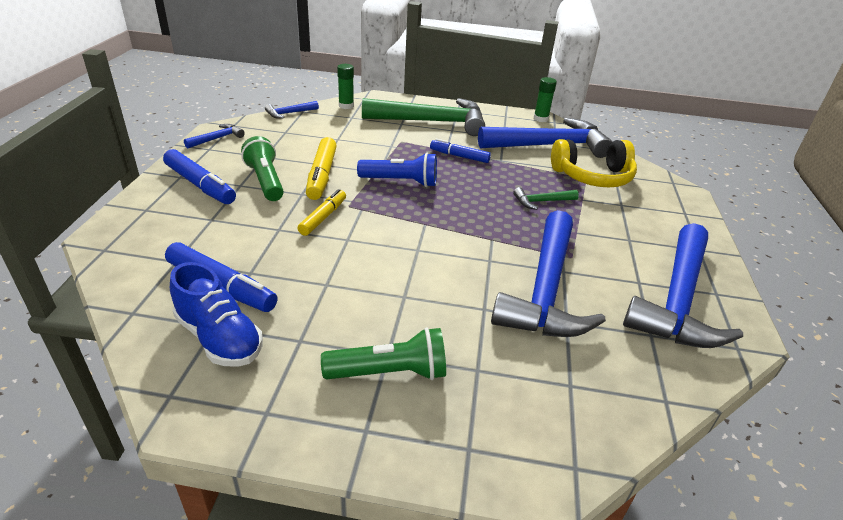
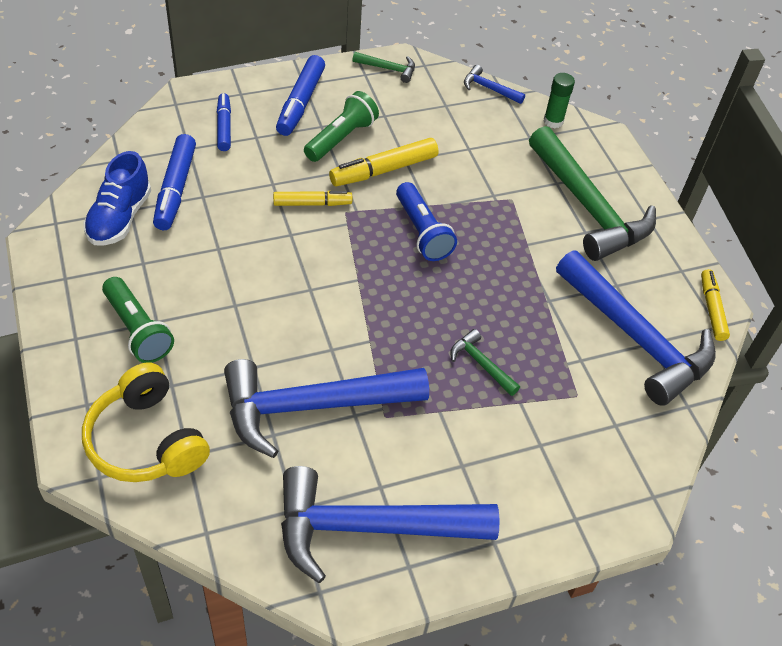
camera: 60 degrees right, 15 degrees up
(217, 138) = (388, 69): blue hammer -> green hammer
(459, 156) = (523, 260): blue marker -> blue marker (224, 127)
(540, 119) = (712, 309): green glue stick -> yellow marker
(592, 177) = (588, 402): yellow headphones -> yellow headphones (146, 440)

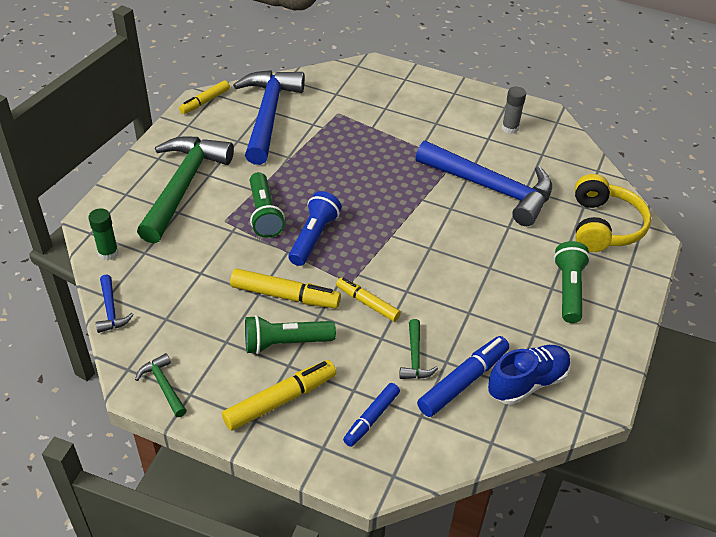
camera: 135 degrees left, 5 degrees down
(301, 102) = (280, 400): blue marker -> yellow marker
(370, 527) = (510, 128): blue hammer -> grey glue stick
(481, 364) = (371, 153): green hammer -> green hammer (415, 358)
(489, 226) = (264, 214): none -> green flashlight

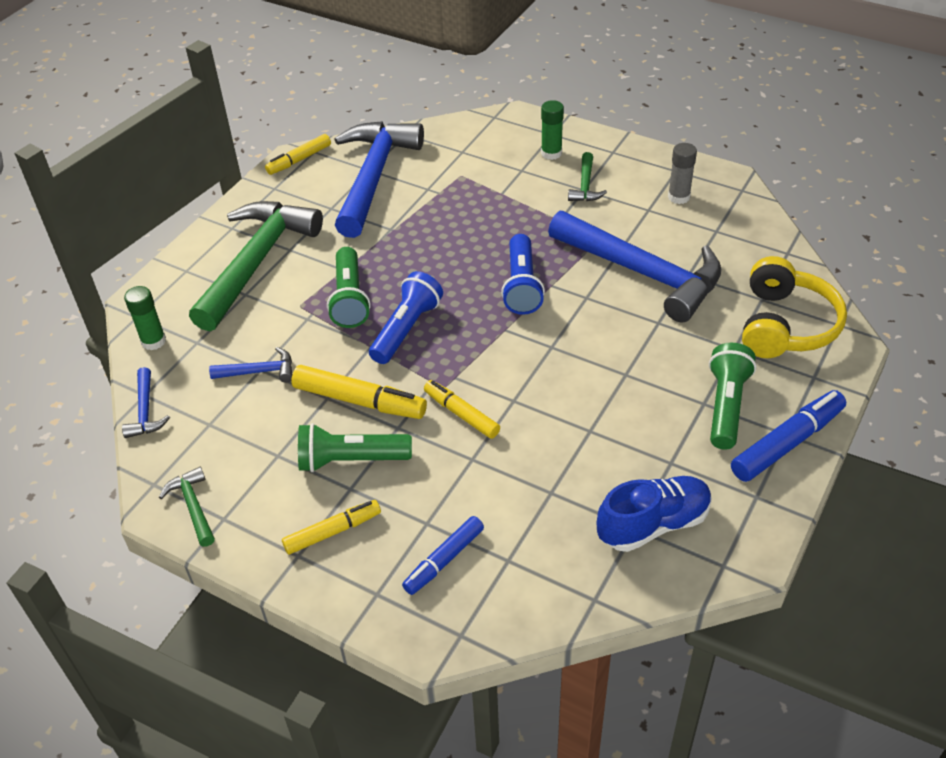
camera: 10 degrees right, 0 degrees up
(200, 275) = (259, 371): none -> blue hammer
(280, 400) = (332, 532): yellow marker -> yellow marker, size x0.66
(399, 200) = (522, 286): none -> blue flashlight
(406, 94) = (551, 153): none -> green glue stick
(415, 358) = (511, 485): green hammer -> green hammer (585, 185)
(463, 381) = (569, 519): blue marker -> blue marker (787, 443)

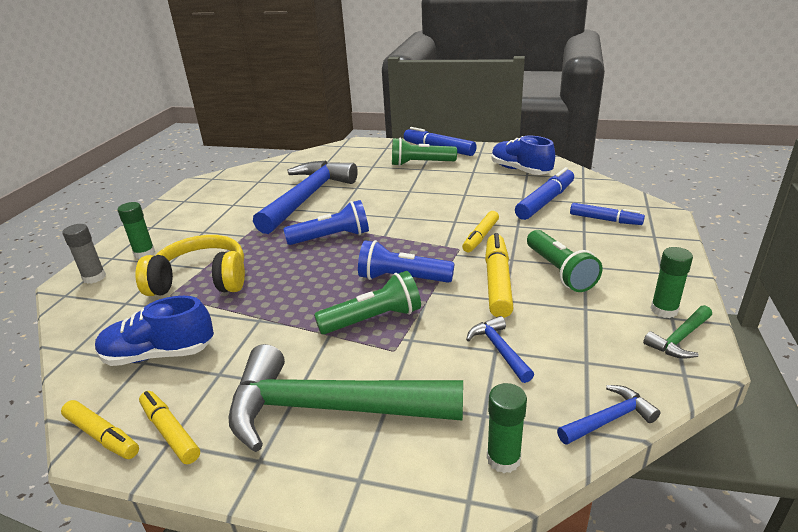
camera: 105 degrees left, 15 degrees down
(237, 518) = (664, 310): none -> green glue stick
(332, 532) = (628, 263): yellow marker -> yellow marker (170, 432)
(374, 176) = (159, 354): blue hammer -> blue shoe
(528, 514) = (545, 201): none -> blue marker
(585, 185) = (198, 231): green hammer -> none
(678, 197) = (218, 196): grey glue stick -> grey glue stick (94, 277)
(785, 325) = (347, 156): yellow headphones -> yellow headphones (201, 280)

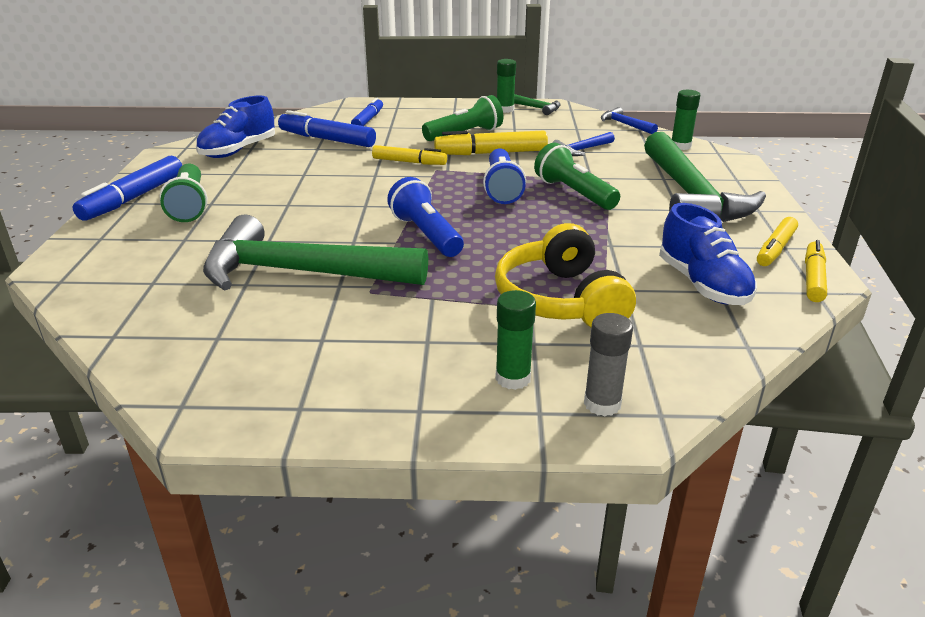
camera: 105 degrees left, 0 degrees up
(307, 197) = (300, 272): blue hammer -> green hammer

